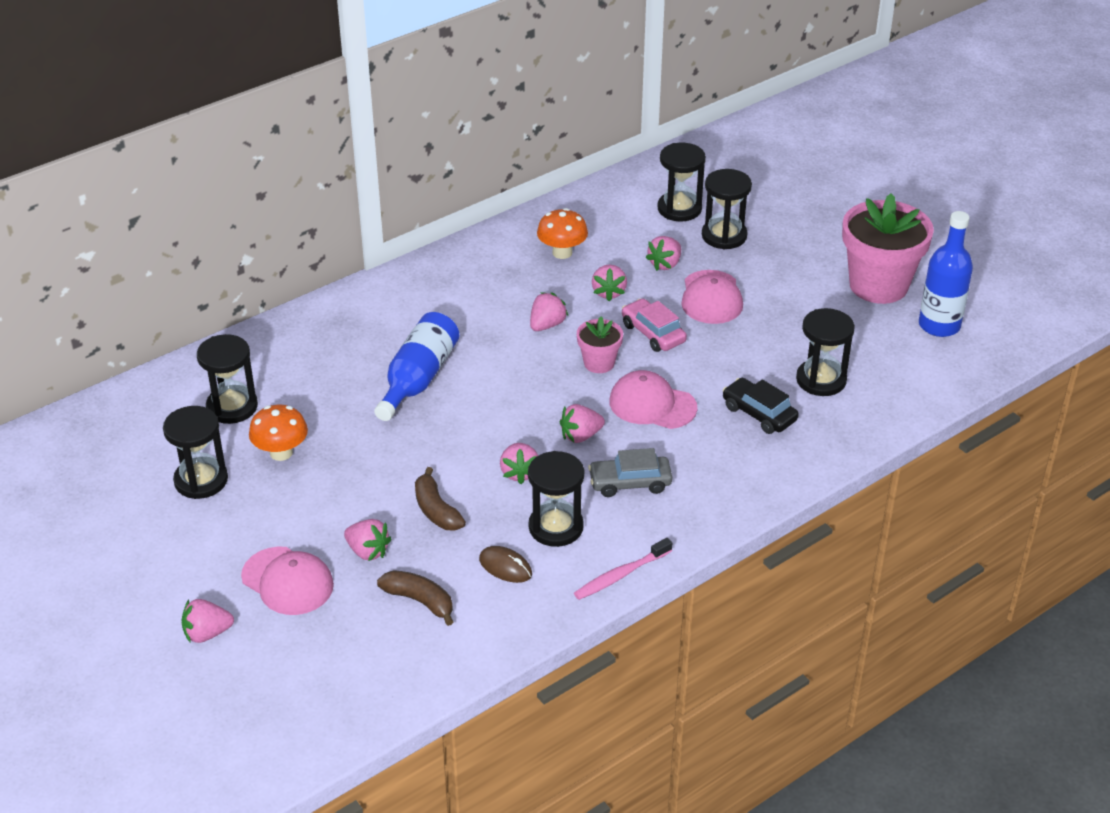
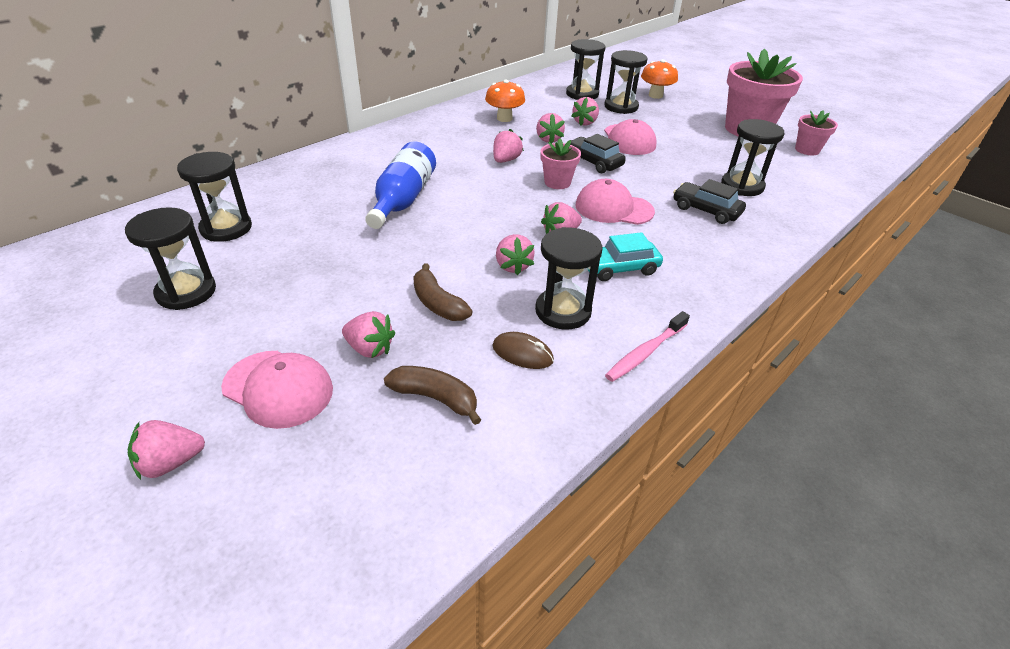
camera: 10 degrees left, 0 degrees up
(281, 452) = (274, 263): orange mushroom -> orange mushroom (655, 95)
(630, 483) = (619, 268): grey car -> turquoise car
(653, 333) = (593, 162): pink car -> black car
(939, 325) = (807, 150): blue bottle -> pink flower pot

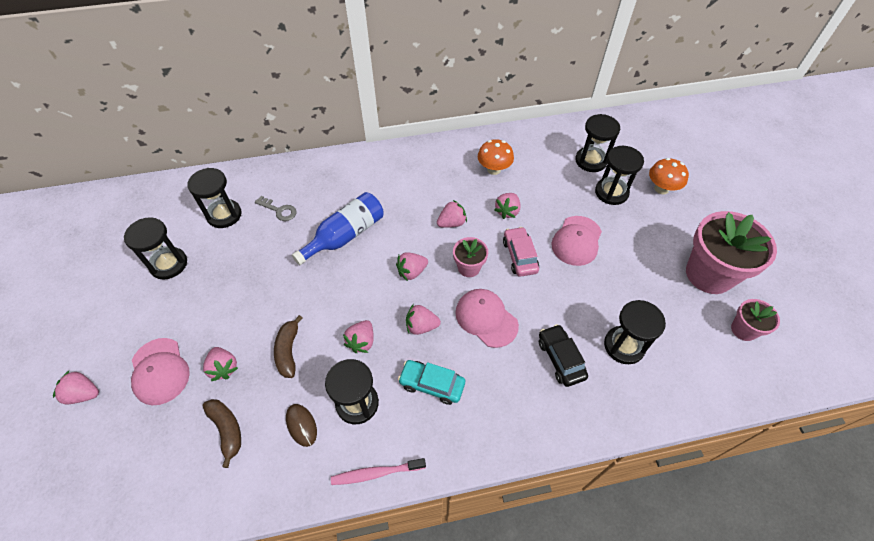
camera: 35 degrees right, 15 degrees up
(299, 204) = (279, 210): none -> grey key
(585, 122) = (558, 202): pink strawberry -> pink strawberry (412, 272)
(593, 162) = (519, 256): black car -> pink car

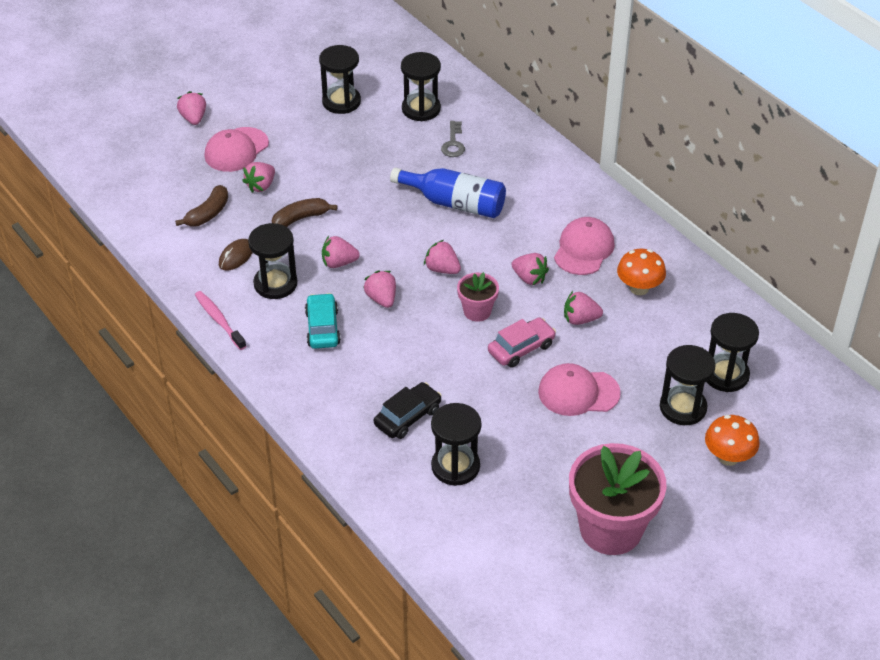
camera: 65 degrees right, 10 degrees down
(486, 318) = (421, 345): pink cap -> pink cap (584, 249)
(743, 330) = (545, 574): pink flower pot -> none

